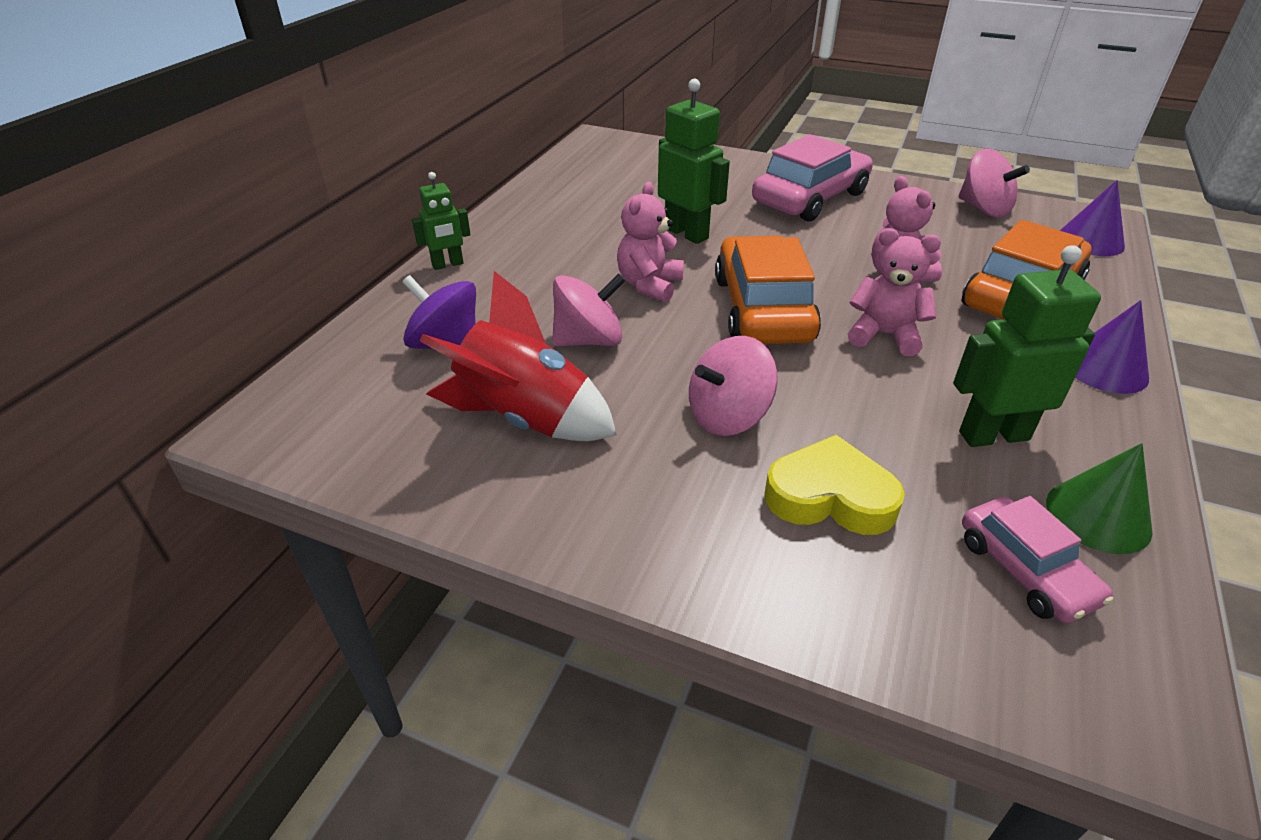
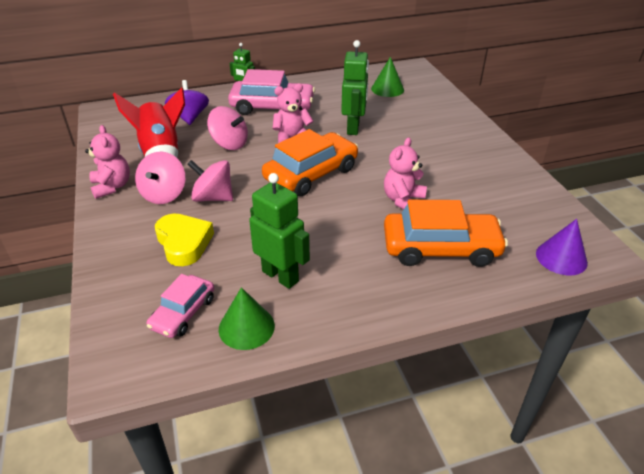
camera: 50 degrees right, 0 degrees up
(624, 174) = (387, 89): none -> green cone
(810, 198) = (449, 145): pink car -> pink car (272, 107)
(884, 335) = (333, 216): pink teddy bear -> pink teddy bear (112, 186)
(983, 209) = (537, 205): pink spinning top -> pink spinning top (164, 194)
(1105, 369) = (395, 300): purple cone -> none

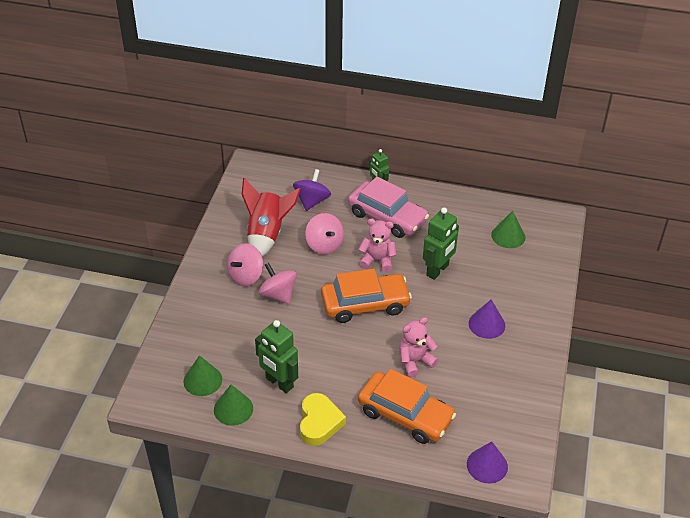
camera: 30 degrees right, 5 degrees up
(112, 186) = (214, 252): pink teddy bear -> none
(183, 313) = (202, 380): pink car -> green cone
(184, 243) = (234, 326): yellow heart -> yellow heart (319, 422)
(280, 276) = (279, 383): green robot -> green robot turned 150 degrees clockwise
(435, 149) = (486, 324): none -> purple cone

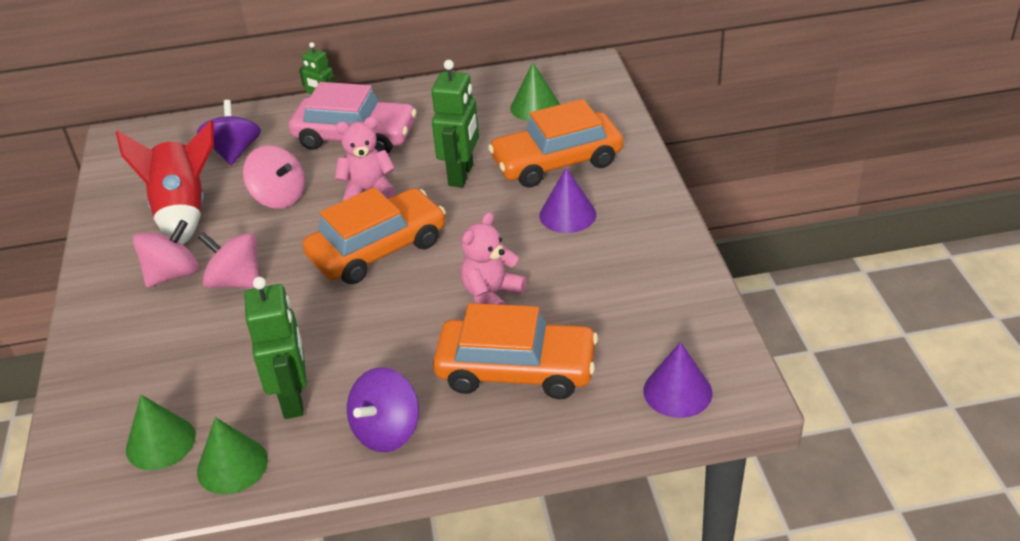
camera: 20 degrees left, 5 degrees down
(246, 276) = (173, 274): pink spinning top -> pink spinning top turned 150 degrees counterclockwise
(279, 383) = (293, 399): green robot -> green robot turned 120 degrees counterclockwise
(319, 422) = (387, 431): yellow heart -> purple spinning top
(500, 283) = (557, 162): none -> orange car

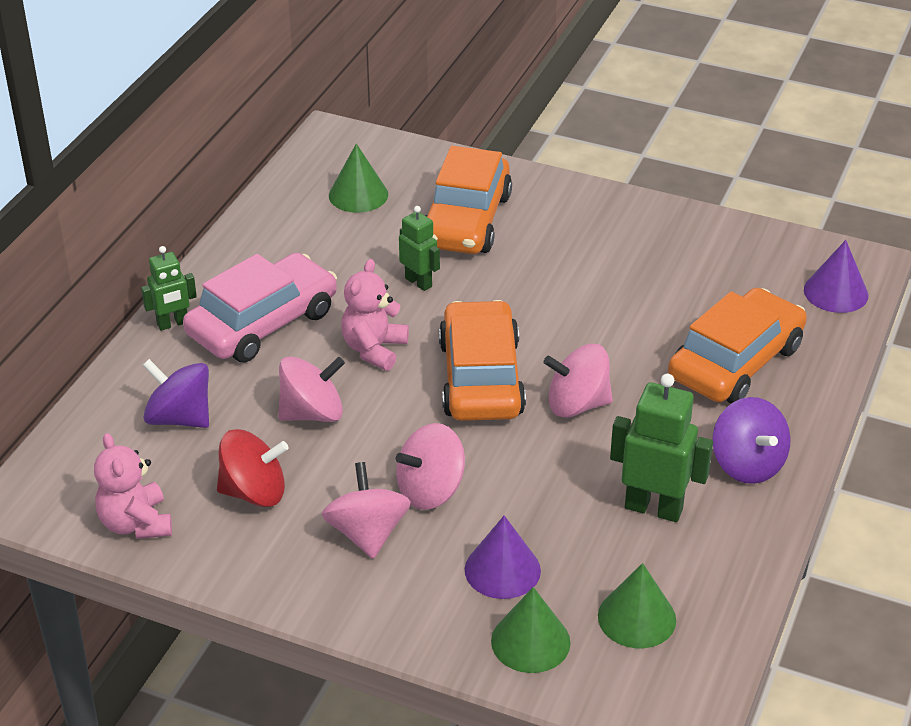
camera: 60 degrees left, 0 degrees up
(183, 211) = (254, 492): red rocket -> red spinning top
(232, 465) = (711, 576): green cone -> green cone (530, 641)
(386, 307) = (577, 404): none -> pink spinning top
(461, 175) = (419, 282): green robot -> green robot, size x0.61
(491, 295) = (623, 336): pink teddy bear -> pink teddy bear (136, 523)
(567, 214) = (553, 248): purple cone -> purple cone (502, 570)

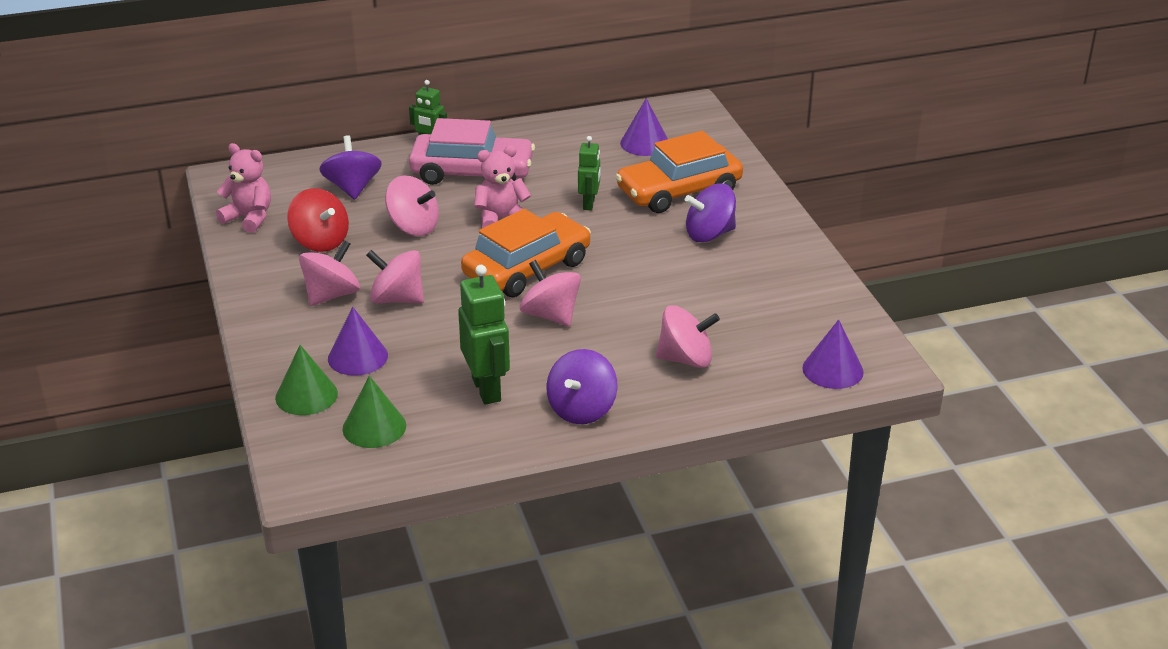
camera: 50 degrees right, 5 degrees down
(136, 523) = (249, 218): pink teddy bear -> pink teddy bear turned 90 degrees clockwise
(358, 194) = (645, 143): green cone -> purple cone
(558, 243) = (709, 234): none -> purple spinning top
(735, 362) = (686, 359): orange car -> pink spinning top

